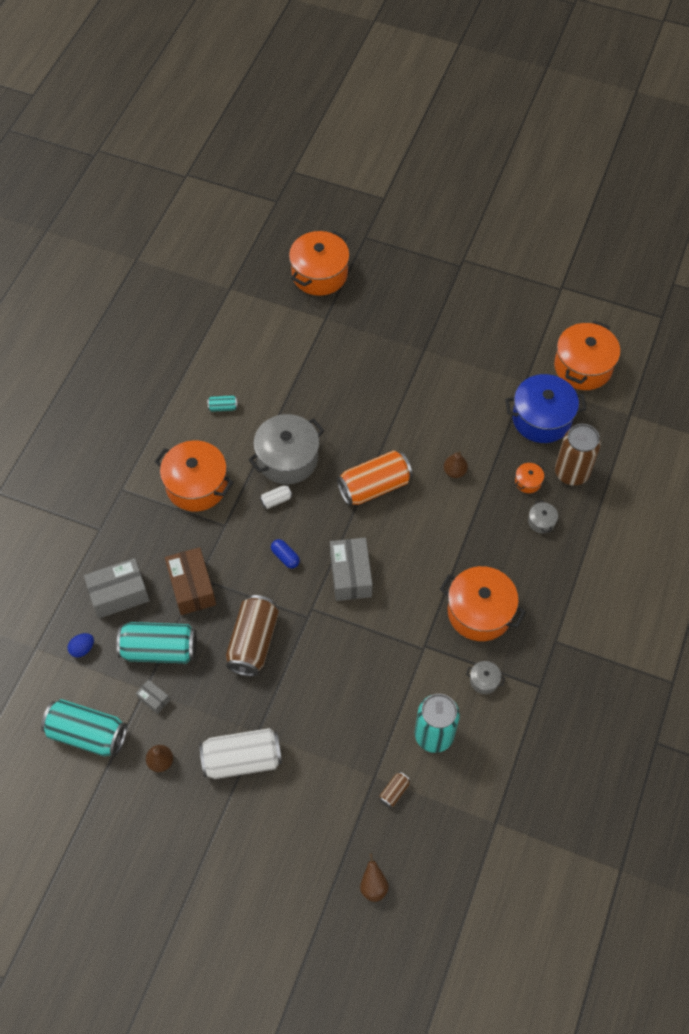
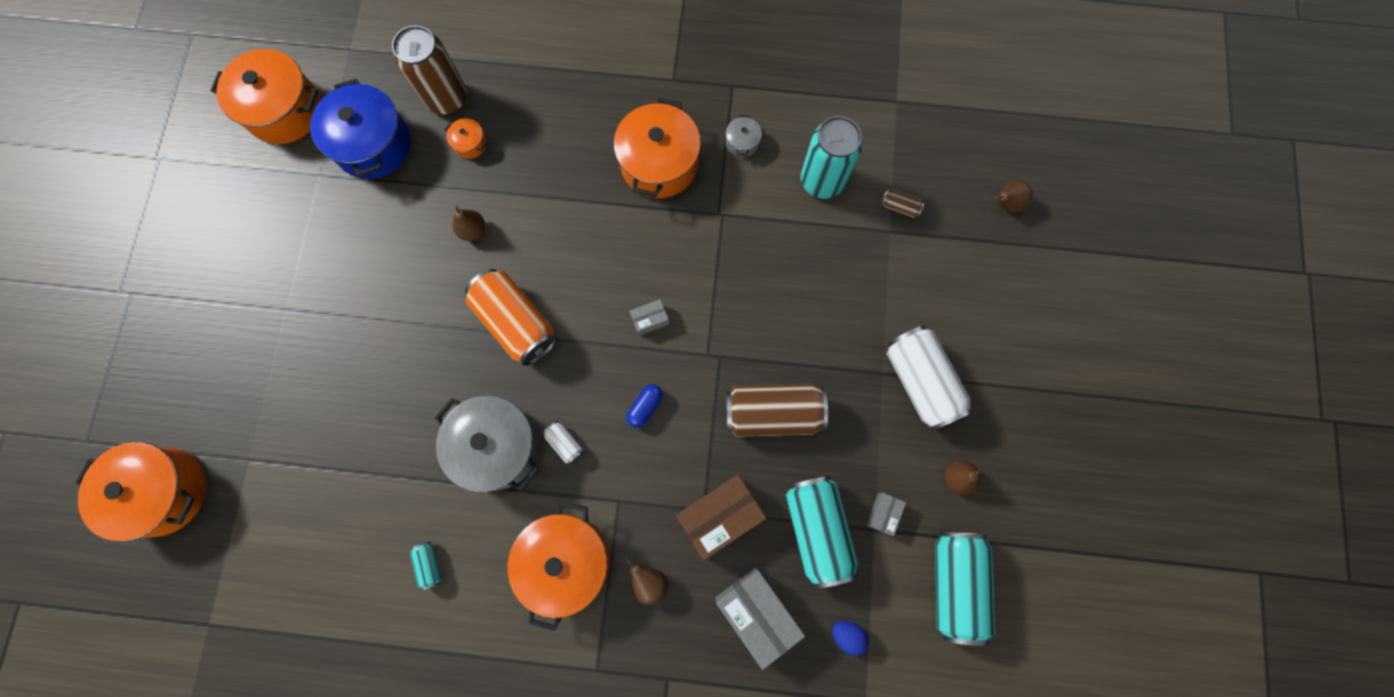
camera: 105 degrees left, 15 degrees up
(165, 532) = (649, 581): none -> brown pear
(350, 575) = (650, 320): grey box -> grey box, size x0.49
(541, 521) = (522, 120): grey pot -> none

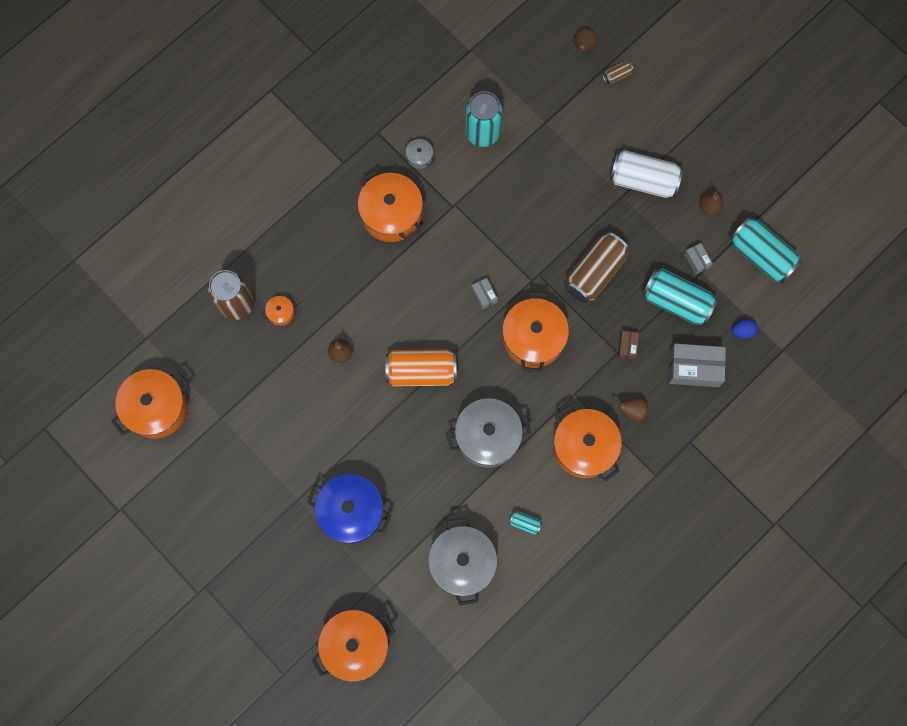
camera: 50 degrees left, 0 degrees up
(335, 532) = (462, 563): none -> grey pot
(373, 144) = (230, 371): blue pot -> blue pot (351, 511)
(565, 443) = (517, 398): white can -> none
(645, 407) = (533, 338): blue capsule -> orange pot
(650, 320) = (484, 295): grey box -> grey box turned 45 degrees counterclockwise
(719, 516) = (627, 346): brown box -> brown box, size x0.49
(899, 207) = (535, 104): brown can -> brown can (617, 75)

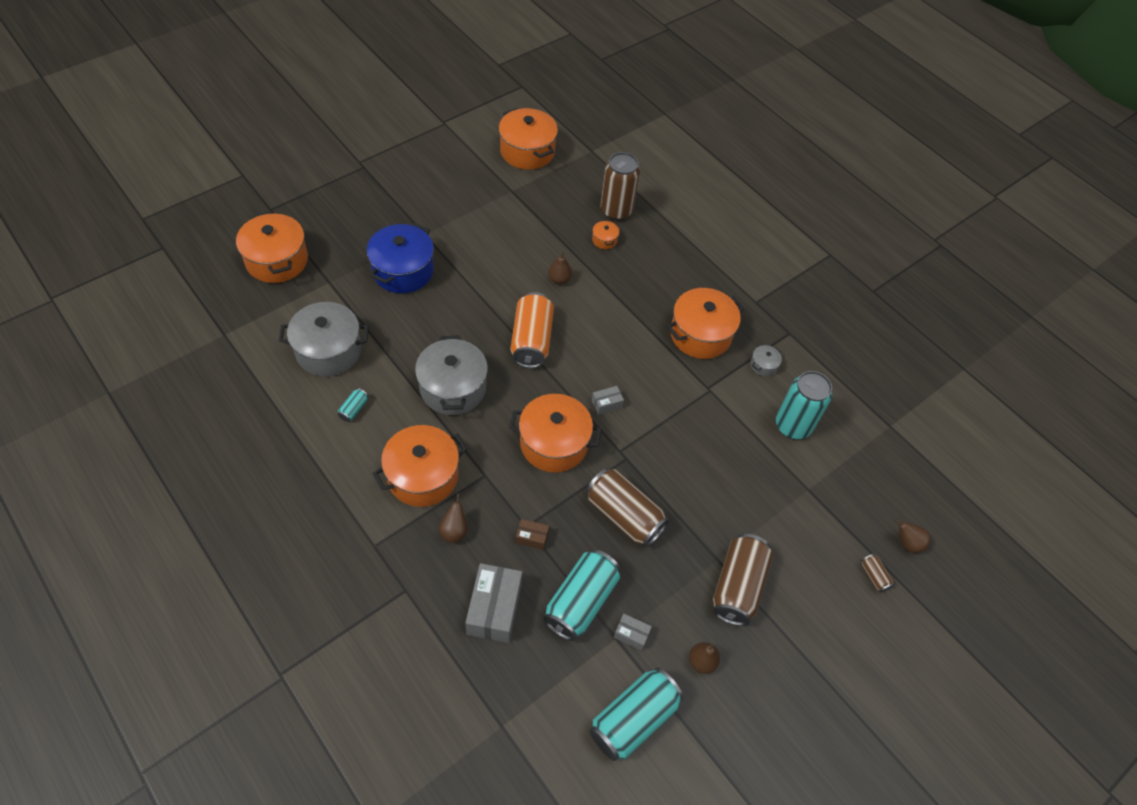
camera: 90 degrees right, 20 degrees down
(643, 180) = (737, 586): white can -> brown can
(697, 260) = (631, 634): grey box -> grey box turned 45 degrees clockwise
(742, 331) = (533, 676): blue egg -> none

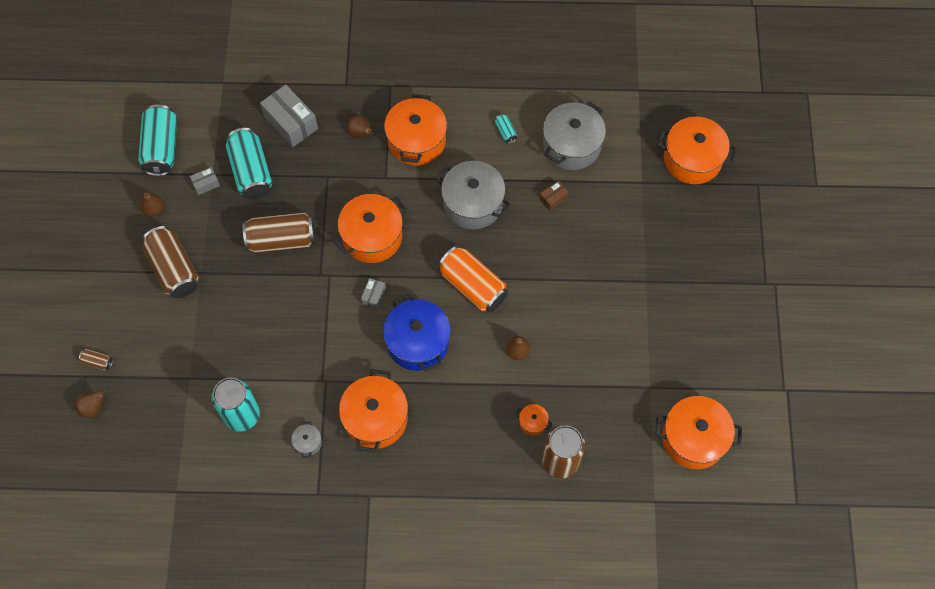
camera: 135 degrees right, 10 degrees up
(403, 271) = (615, 240): blue pot -> blue pot (418, 342)
(532, 537) = (316, 174): brown box -> brown box (553, 198)

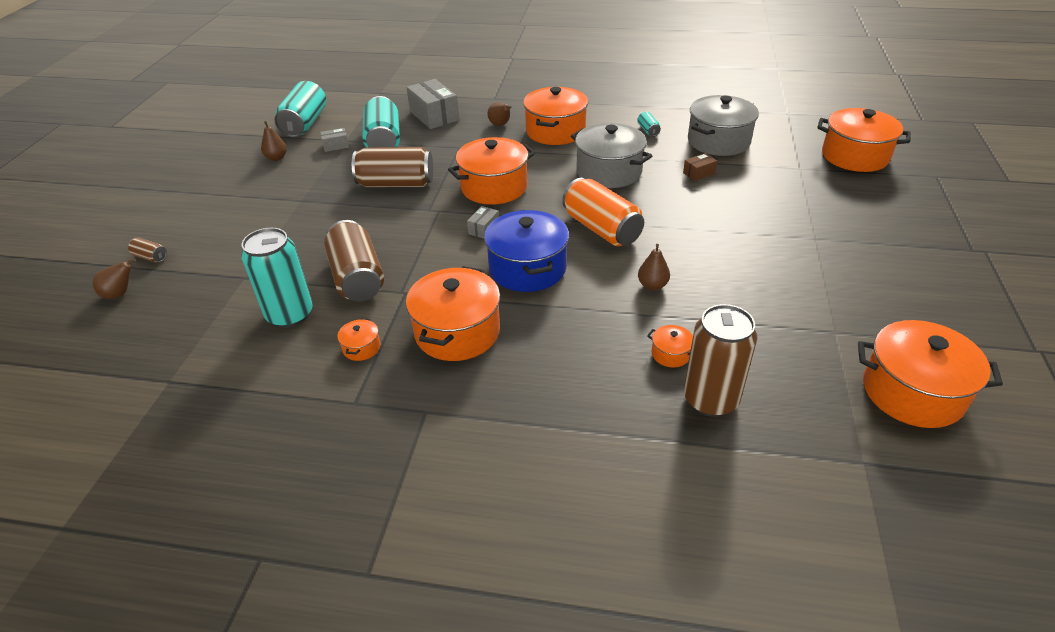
camera: 10 degrees right, 25 degrees down
(174, 269) = (274, 196): brown can -> brown can (357, 277)
(308, 442) = (361, 348): grey pot -> orange pot

